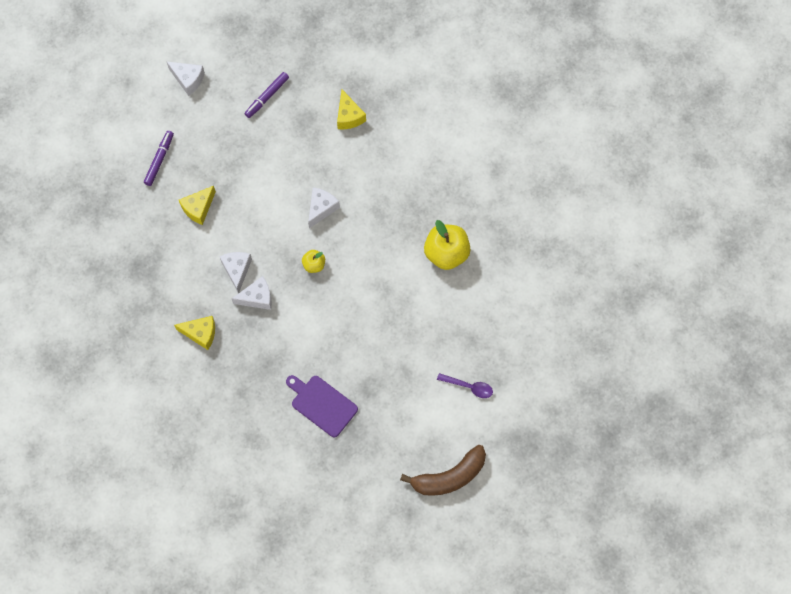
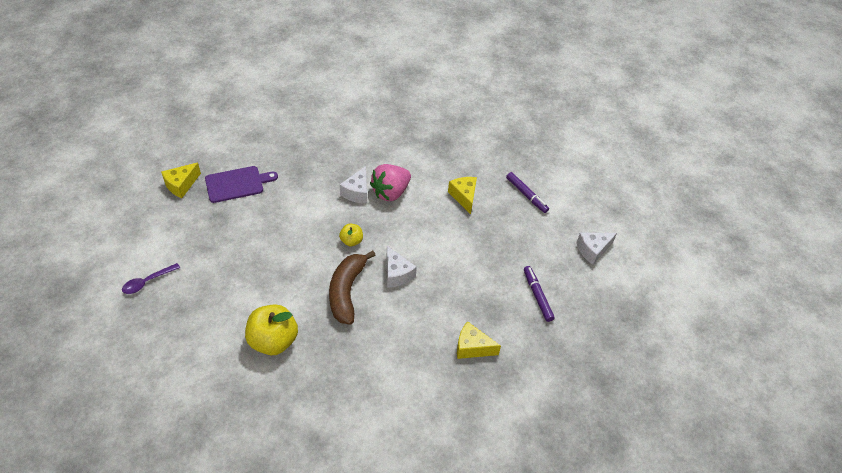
camera: 120 degrees right, 20 degrees down
(200, 333) = (360, 148): yellow cheese -> yellow cheese (181, 185)
(237, 270) = (390, 192): white cheese -> pink strawberry
(449, 476) = (99, 226): brown banana -> brown banana (346, 291)

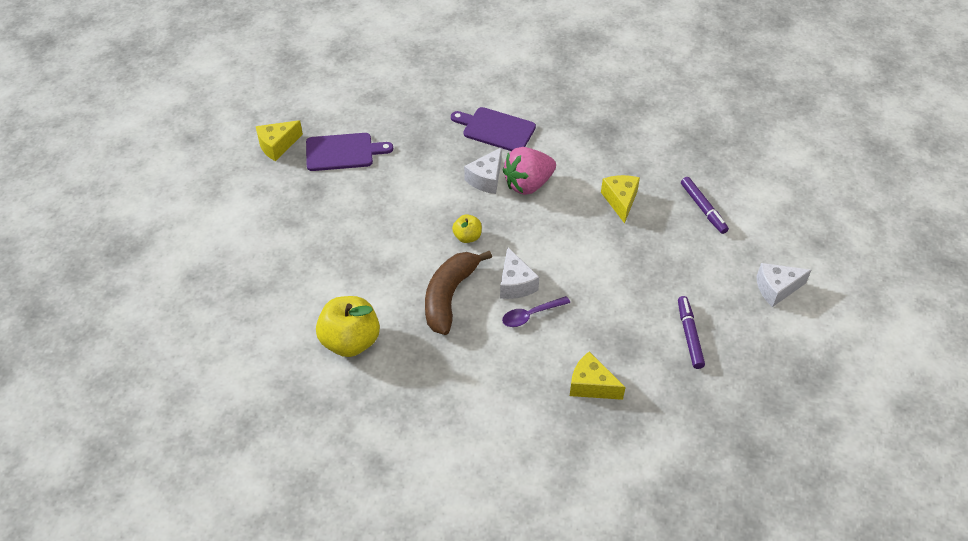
camera: 15 degrees right, 0 degrees up
(147, 282) = (218, 253): purple spoon -> purple spoon (531, 315)
(357, 151) = (496, 129): none -> purple cutting board

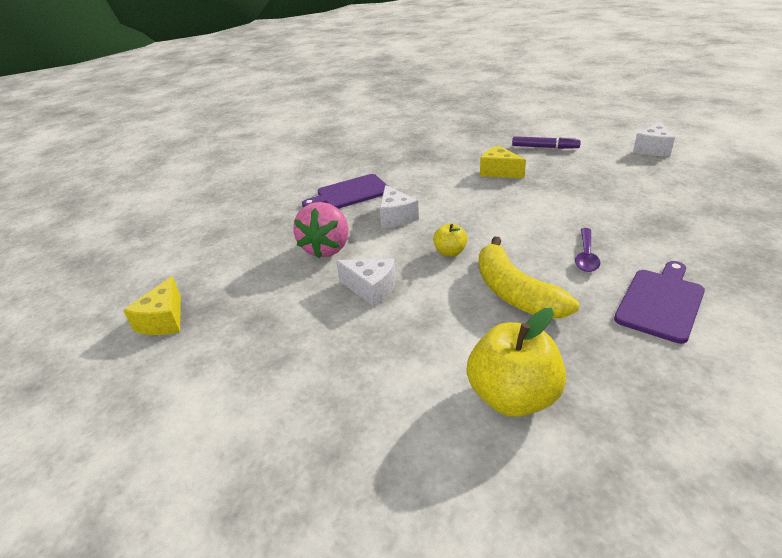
camera: 45 degrees left, 15 degrees down
(343, 152) = (245, 280): purple cutting board -> purple cutting board (661, 302)
(449, 296) = (515, 293): brown banana -> yellow banana
(515, 284) = (537, 249): white cheese -> white cheese (371, 289)
(528, 184) = (429, 201): pink strawberry -> pink strawberry (327, 248)
(591, 385) = (706, 257): yellow cheese -> none
(689, 335) = (675, 193): purple marker -> none

